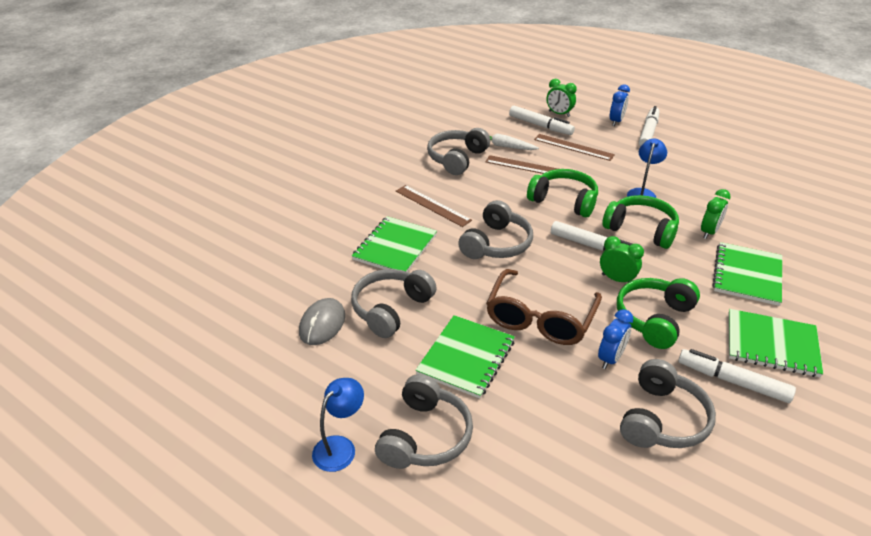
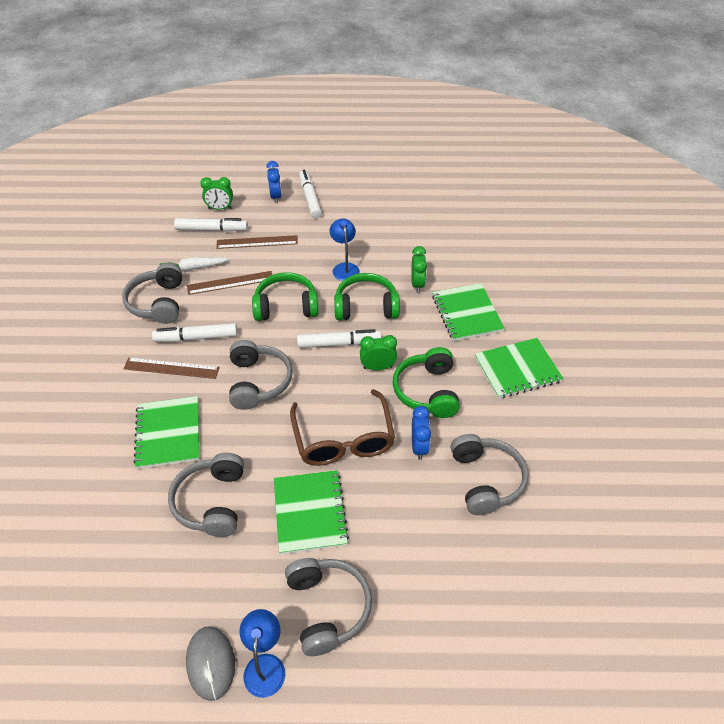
camera: 35 degrees left, 10 degrees up
(322, 324) = (159, 555): grey mouse -> grey mouse (211, 663)
(732, 381) = (511, 417): white marker -> white marker (196, 337)

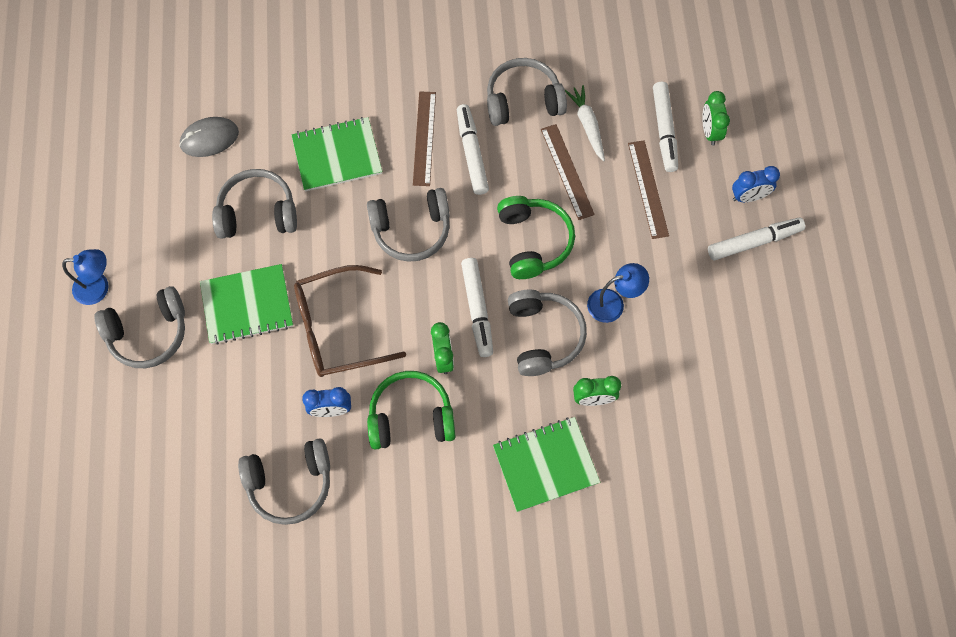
camera: 85 degrees right, 20 degrees up
(211, 663) = (102, 243): grey mouse -> grey mouse (209, 138)
(366, 307) = (543, 336): green headphones -> grey headphones
(517, 369) = (453, 527): green notebook -> none

